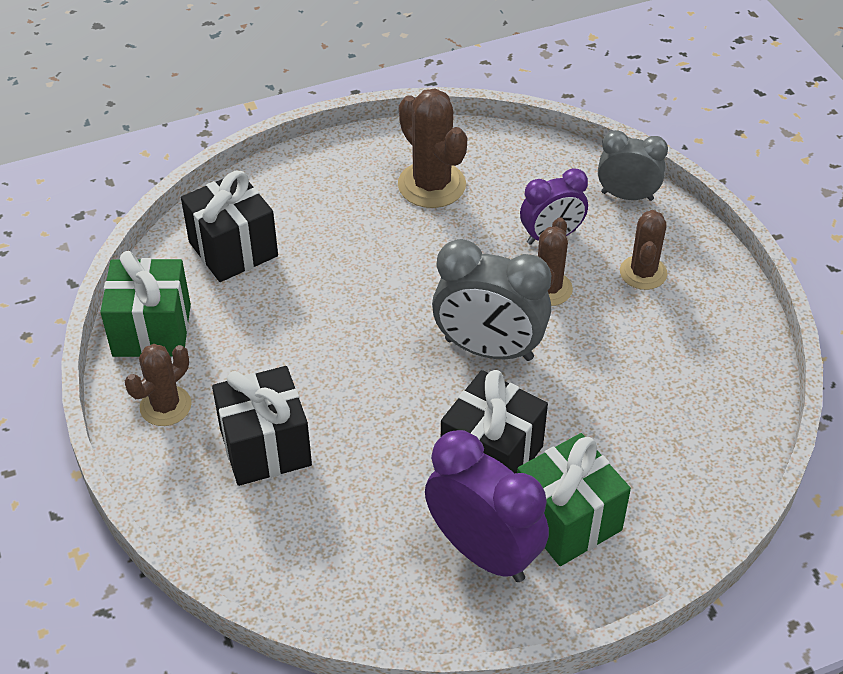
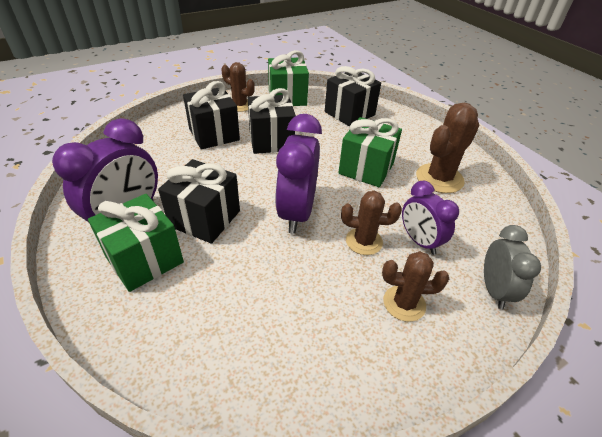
camera: 80 degrees right, 5 degrees down
(301, 365) = (271, 140): none -> black gift
(398, 258) = (366, 169): none -> green gift
(489, 349) = (297, 213): grey clock -> purple clock

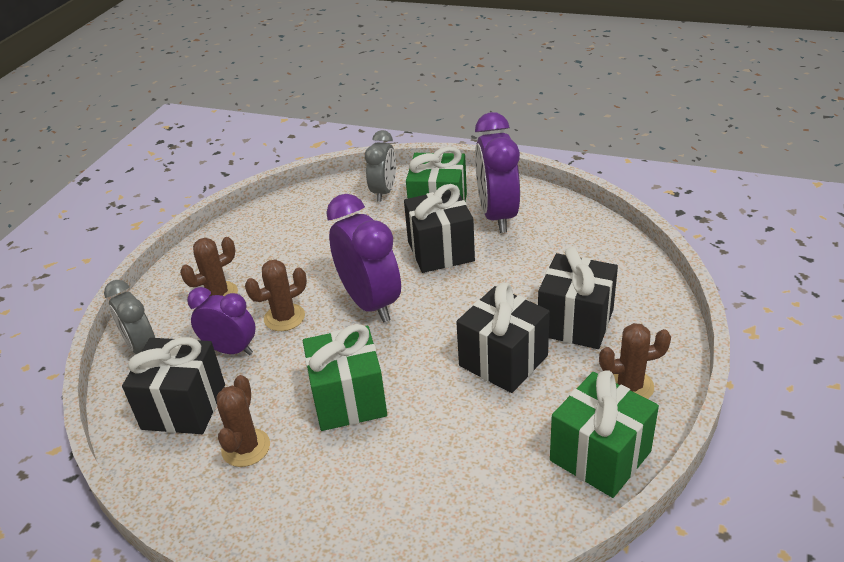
camera: 145 degrees right, 5 degrees down
(147, 322) = (384, 192): none -> grey clock
(349, 113) = (468, 493): black gift -> black gift (184, 407)
(439, 178) = (246, 448): brown cactus -> brown cactus, size x0.66

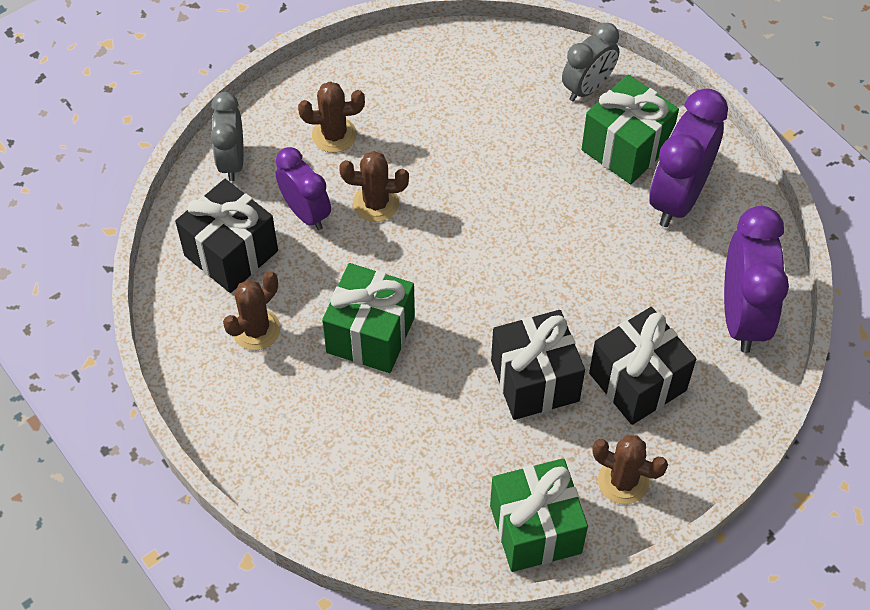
camera: 30 degrees right, 20 degrees up
(370, 303) = (465, 235): purple clock -> purple clock (742, 316)
(440, 251) = (581, 210): black gift -> none

